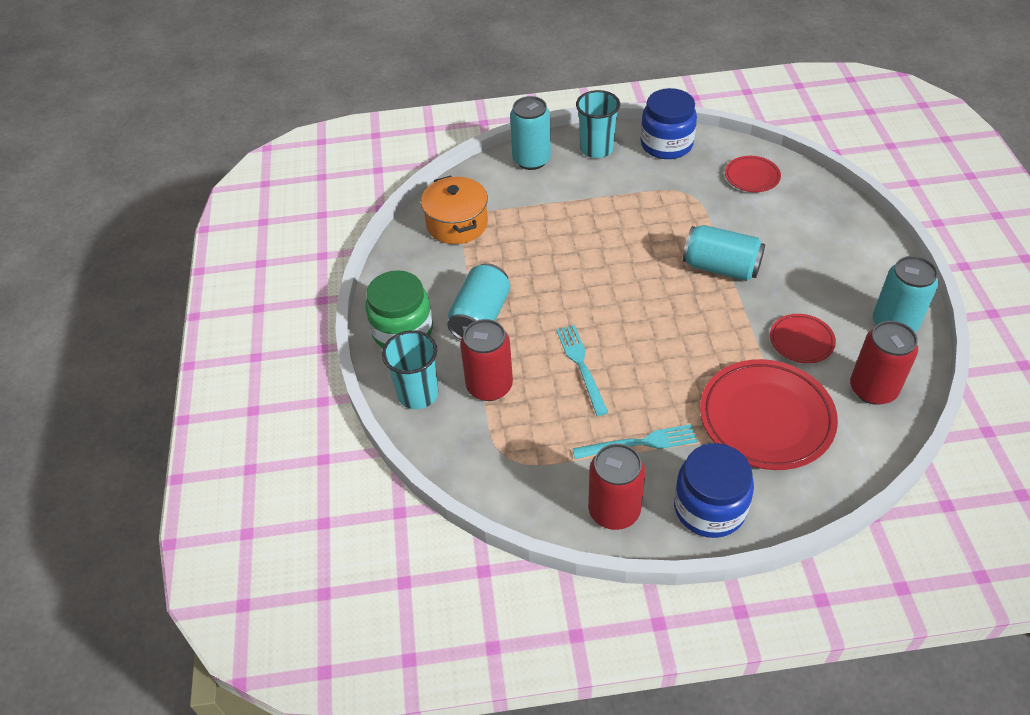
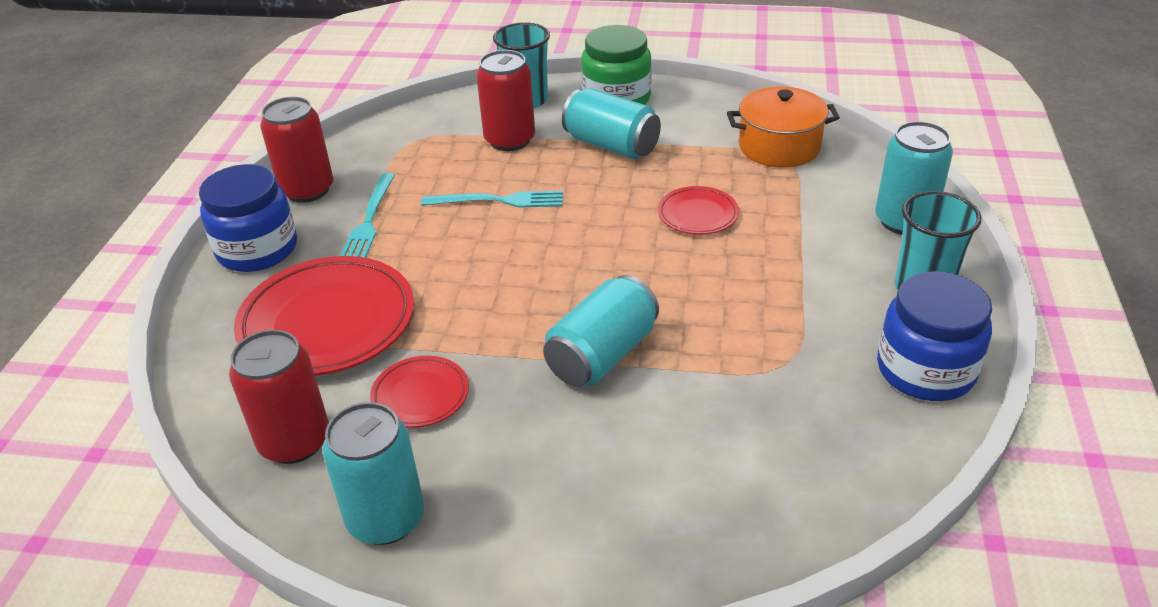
camera: 105 degrees right, 10 degrees down
(752, 177) = (810, 457): red plate -> red plate (697, 215)

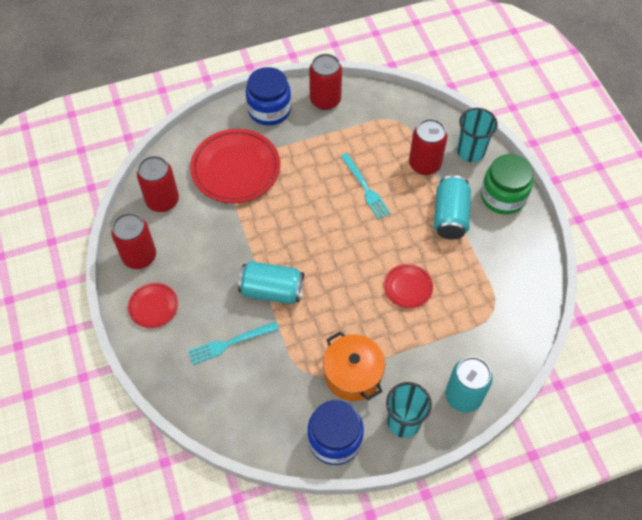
camera: 60 degrees right, 20 degrees up
(369, 220) = (316, 141): turquoise fork -> turquoise fork (230, 343)
(386, 518) = (139, 256): turquoise can -> red can
(420, 396) = (209, 231): red plate -> red plate (153, 307)
(779, 147) = (503, 304): orange pot -> orange pot (353, 374)

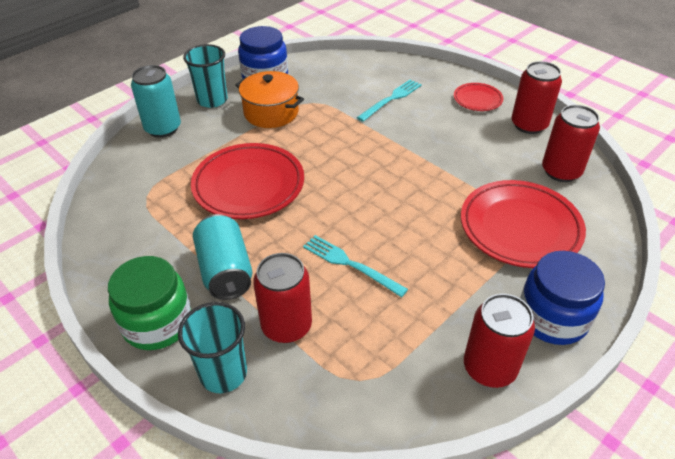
camera: 155 degrees right, 15 degrees down
(272, 290) = (384, 141): turquoise can -> none
(407, 287) = (248, 185): red plate -> red plate, size x1.96

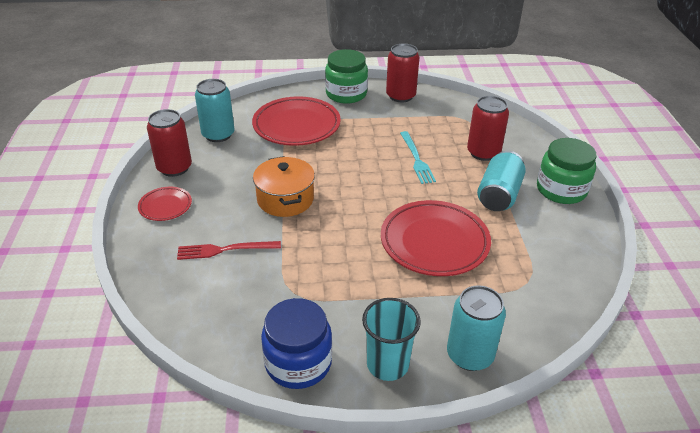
camera: 140 degrees left, 5 degrees down
(223, 373) = (534, 152): turquoise cup -> none
(271, 112) = (344, 305): orange pot -> orange pot (285, 199)
(391, 99) = (225, 250): turquoise fork -> red fork
(552, 318) = (346, 94): blue jar -> green jar
(561, 171) = (218, 135): red can -> turquoise can

